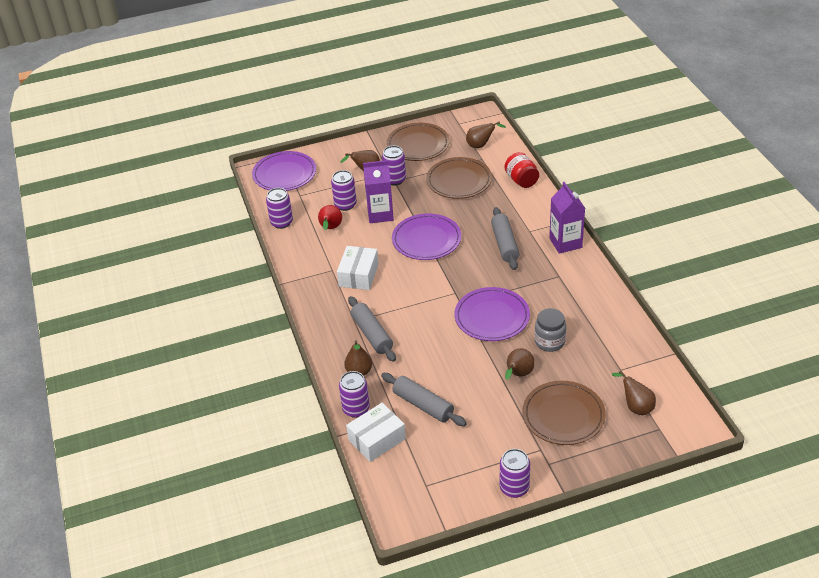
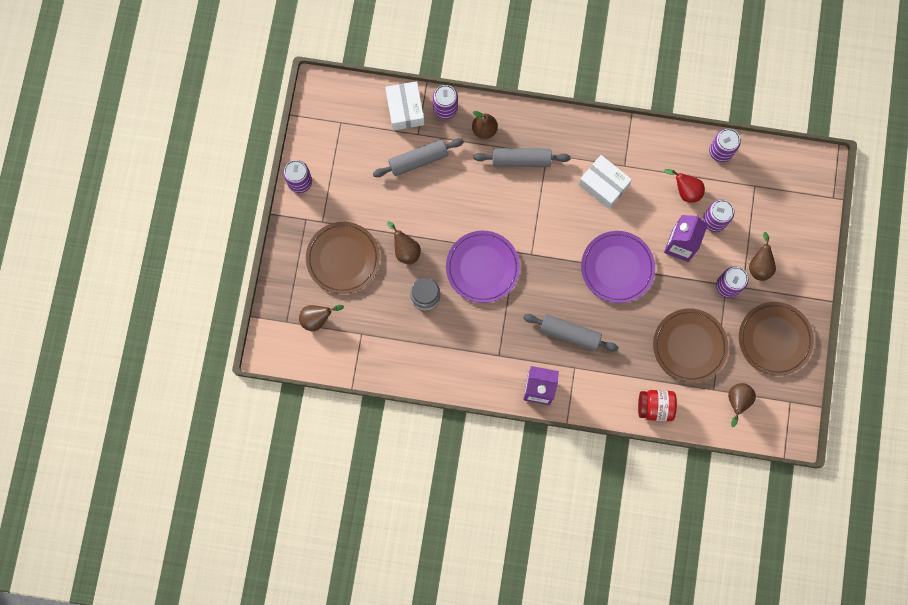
camera: 115 degrees right, 35 degrees up
(284, 174) = (798, 186): purple plate -> none

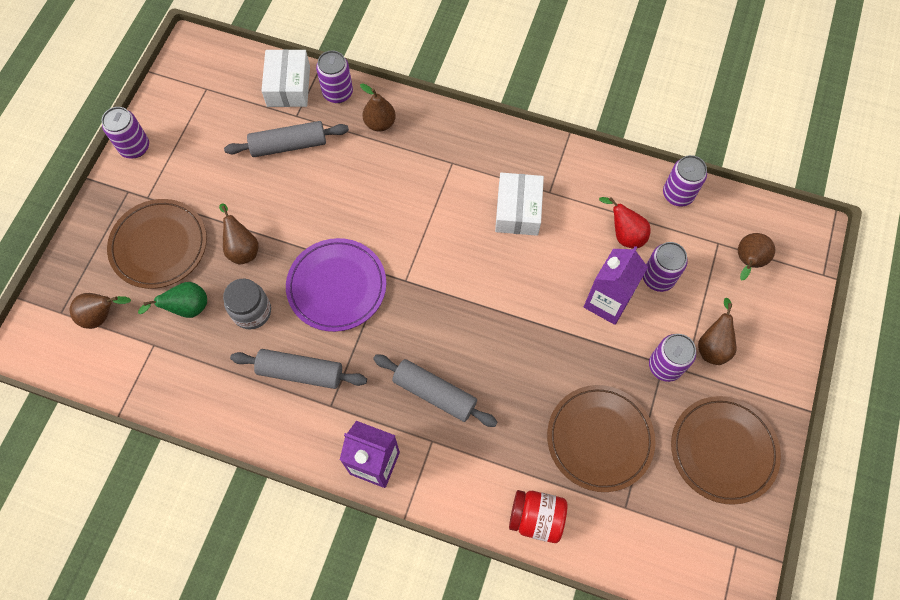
camera: 10 degrees right, 10 degrees down
(378, 302) = (187, 308): none -> green pear
(521, 160) = (418, 165): grey rolling pin -> grey rolling pin (300, 372)
(603, 185) = (518, 210): white box -> white box turned 45 degrees clockwise
(617, 268) = (517, 316): purple plate -> none
(737, 401) = (657, 532): brown pear -> brown pear (747, 261)

